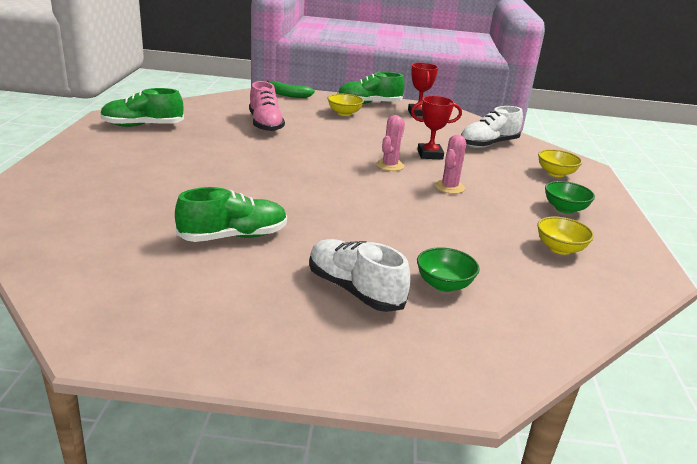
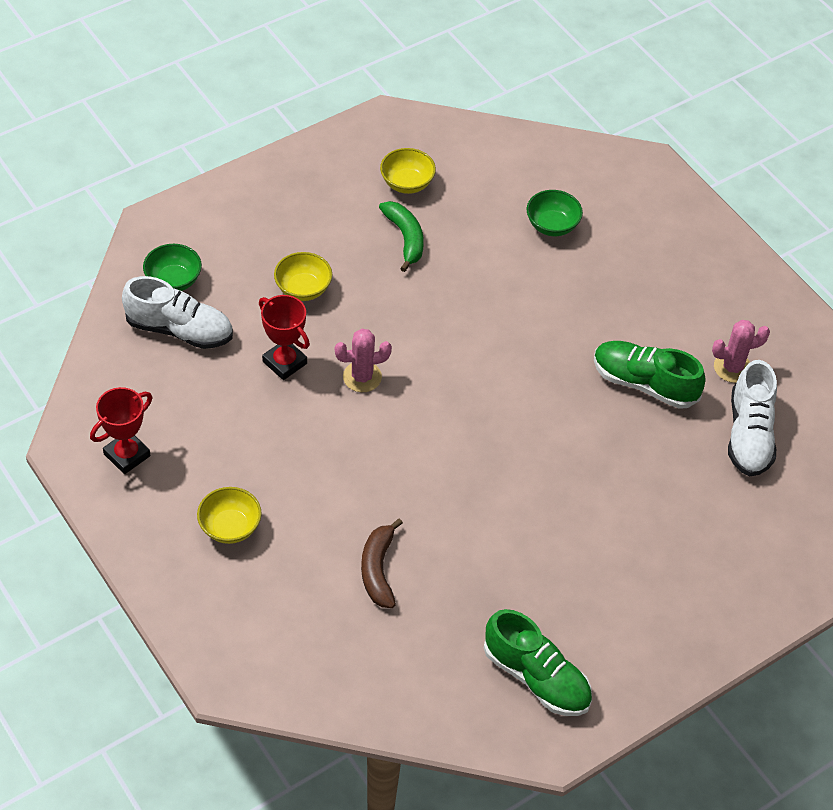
camera: 130 degrees left, 25 degrees up
(265, 124) = (378, 570): pink shoe -> brown banana
(287, 95) = (224, 648): green banana -> green banana (405, 238)
(354, 290) = (620, 267): white shoe -> white shoe (749, 435)
(369, 103) = (148, 531): green shoe -> none
(449, 187) = (362, 303): pink cactus -> pink cactus (732, 367)
(555, 173) = (213, 240): yellow bowl -> yellow bowl (303, 289)
(565, 209) = (311, 205): green bowl -> green bowl (173, 280)

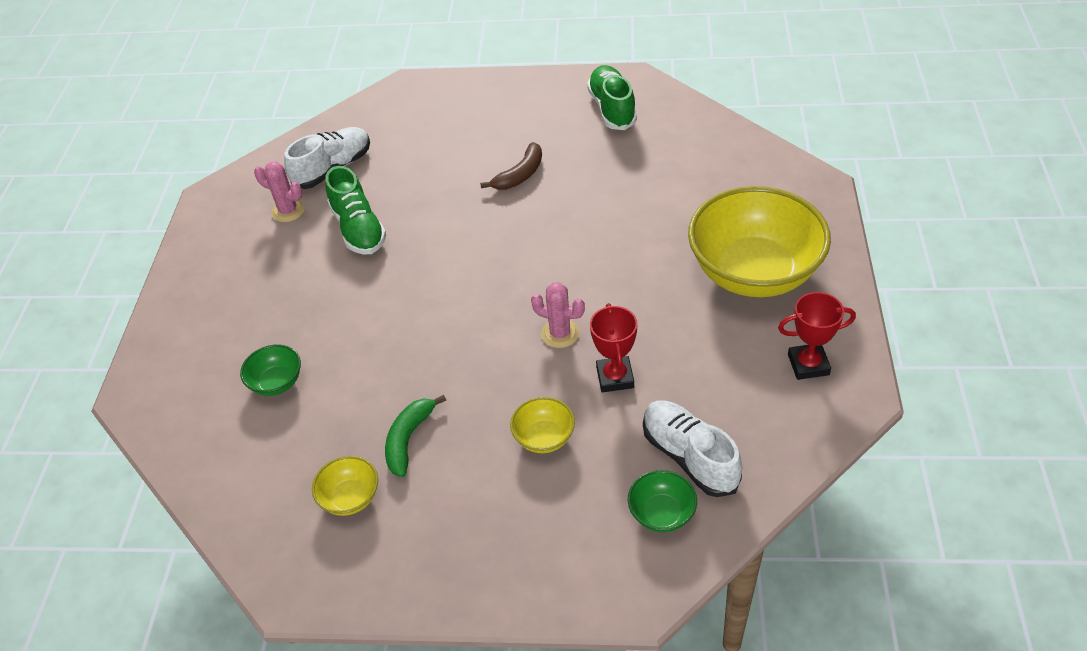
camera: 135 degrees left, 5 degrees down
(230, 527) = (754, 273): yellow bowl -> yellow bowl, size x2.37
(378, 570) = (663, 201): brown banana -> brown banana (520, 175)

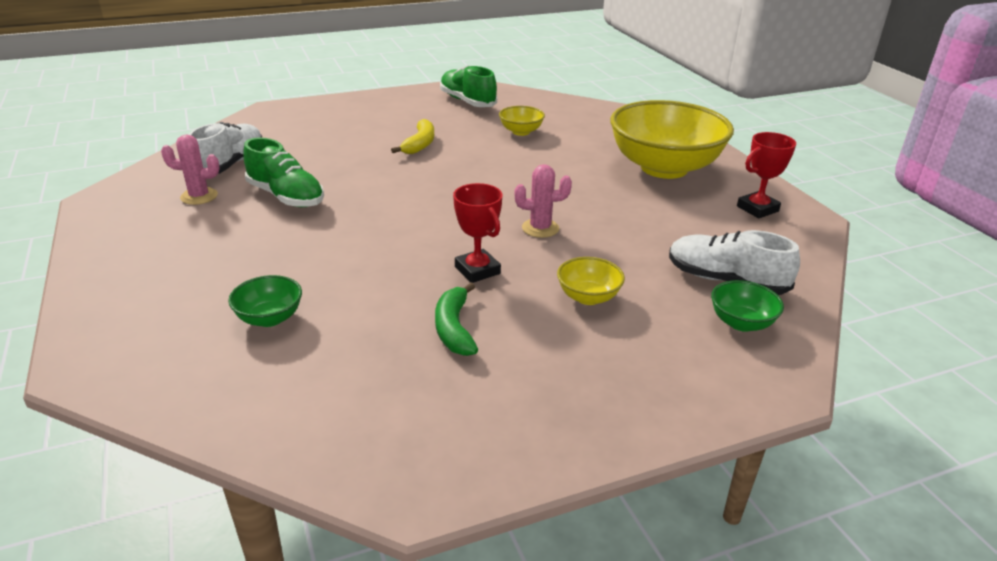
camera: 30 degrees left, 15 degrees down
(350, 498) = (425, 389): yellow bowl -> yellow bowl (521, 132)
(520, 175) = (420, 144): brown banana -> yellow banana
(615, 377) = (614, 245): red trophy -> red trophy (477, 270)

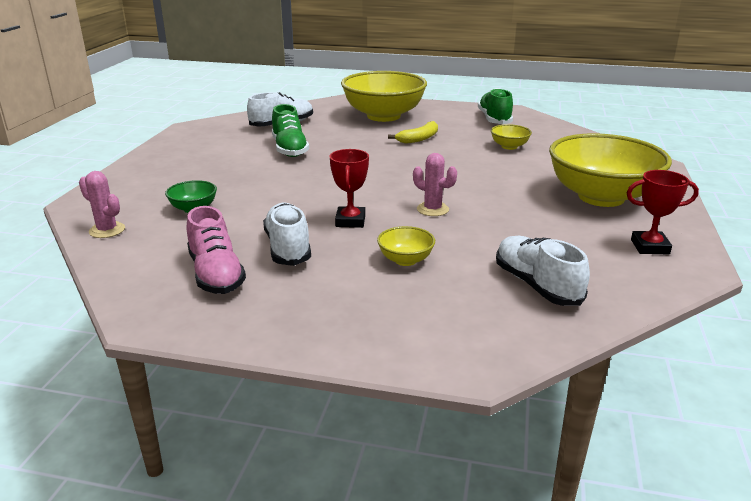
camera: 35 degrees right, 5 degrees down
(199, 196) = (242, 137): pink cactus -> pink cactus (107, 230)
(343, 123) = (383, 116): none -> yellow bowl
(417, 395) = (216, 274): none -> pink shoe
(454, 328) = (288, 248): green banana -> white shoe
(741, 323) = (506, 316): green bowl -> none

